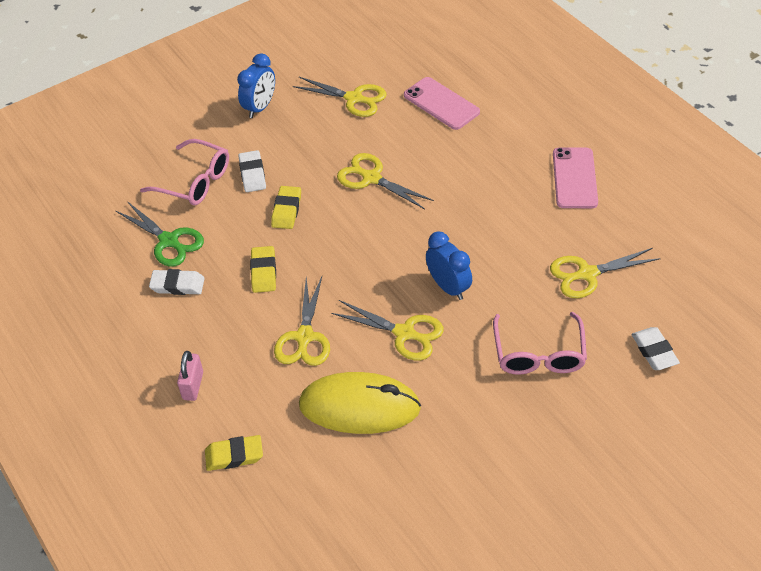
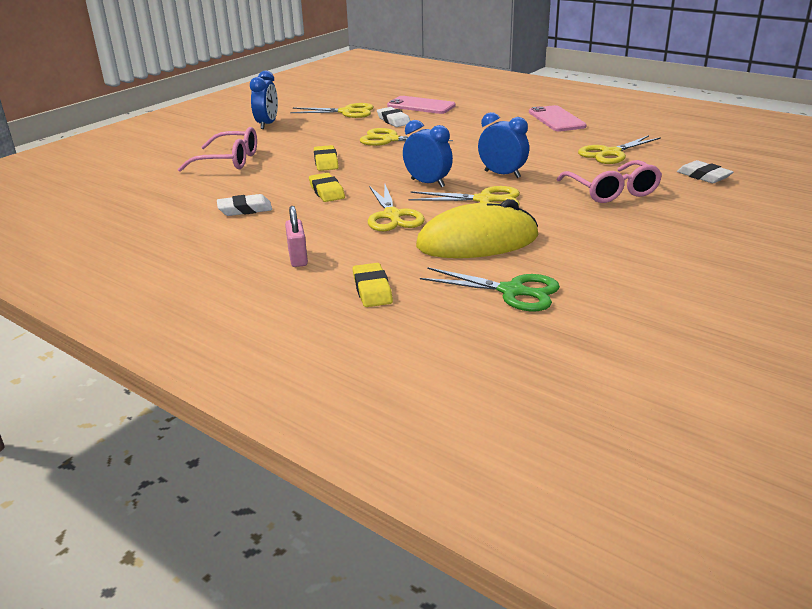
camera: 20 degrees left, 20 degrees down
(169, 241) = (221, 190): green scissors -> green scissors (512, 291)
(234, 455) = (372, 290): yellow eraser -> yellow eraser turned 75 degrees counterclockwise
(252, 174) = (282, 151): white eraser -> white eraser (393, 120)
(366, 283) = (427, 183): none -> blue clock

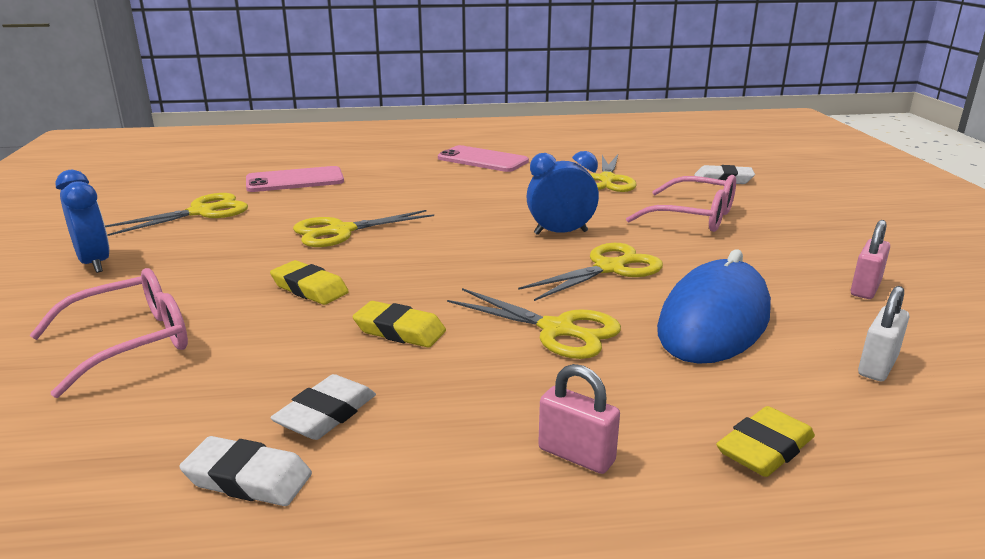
camera: 45 degrees left, 5 degrees down
(372, 290) = (764, 449): yellow eraser -> yellow eraser turned 75 degrees counterclockwise
(393, 120) = (295, 206): white eraser -> white eraser (248, 479)
(427, 183) = (505, 271): blue clock -> none
(477, 241) = (714, 321): yellow mouse -> blue mouse
(512, 291) = (877, 366): green scissors -> white padlock
(615, 263) = (865, 288): none -> pink padlock

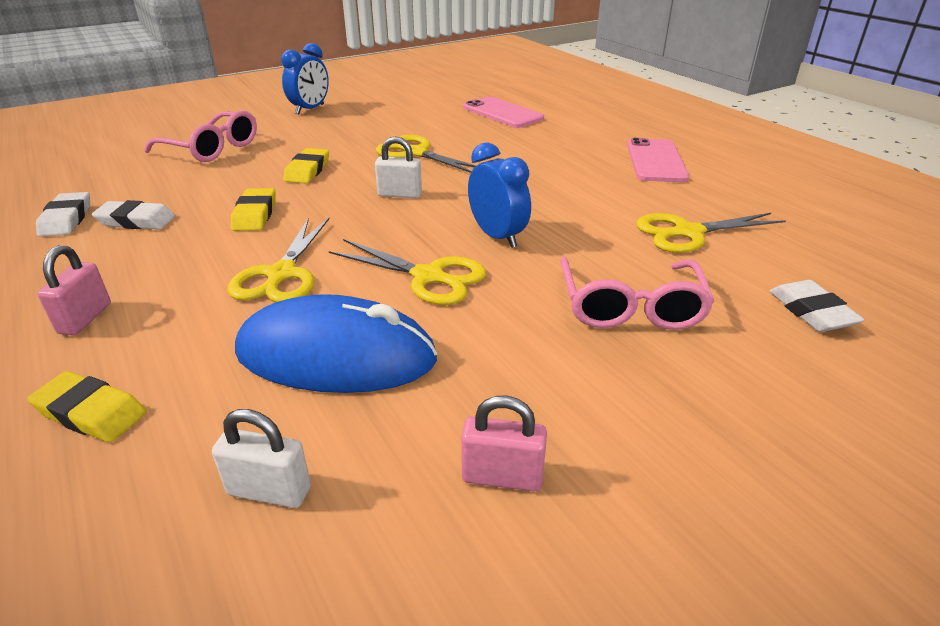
camera: 65 degrees right, 10 degrees up
(201, 212) = (410, 108): yellow scissors -> none
(435, 254) = (400, 194): none -> white padlock

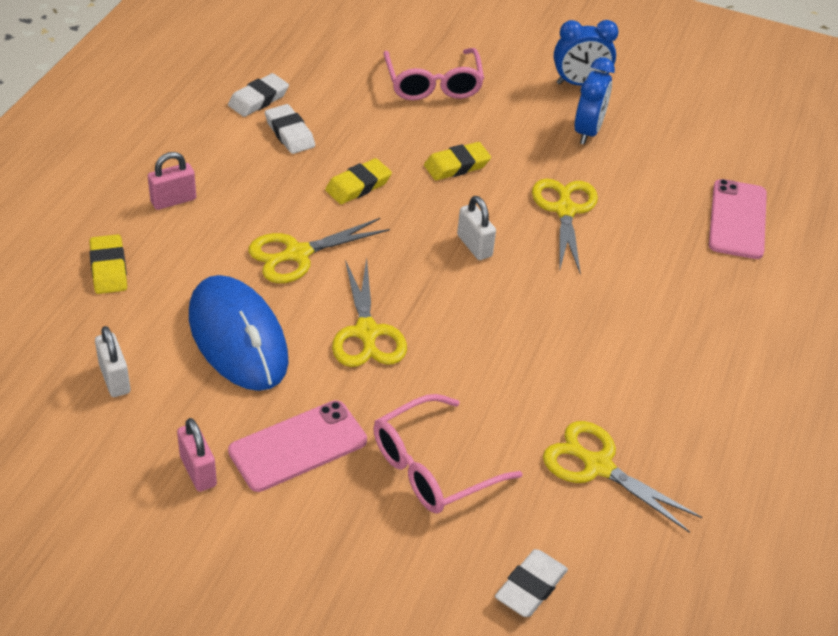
camera: 50 degrees right, 10 degrees up
(497, 236) = (464, 342): blue clock -> blue clock (588, 131)
(656, 161) = (744, 391): pink phone -> pink phone (298, 446)

